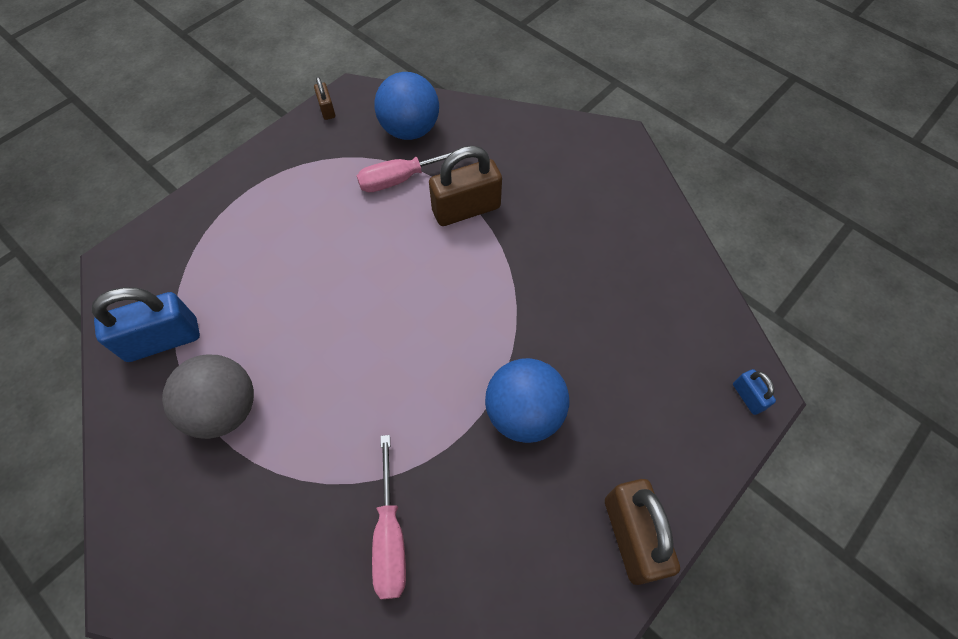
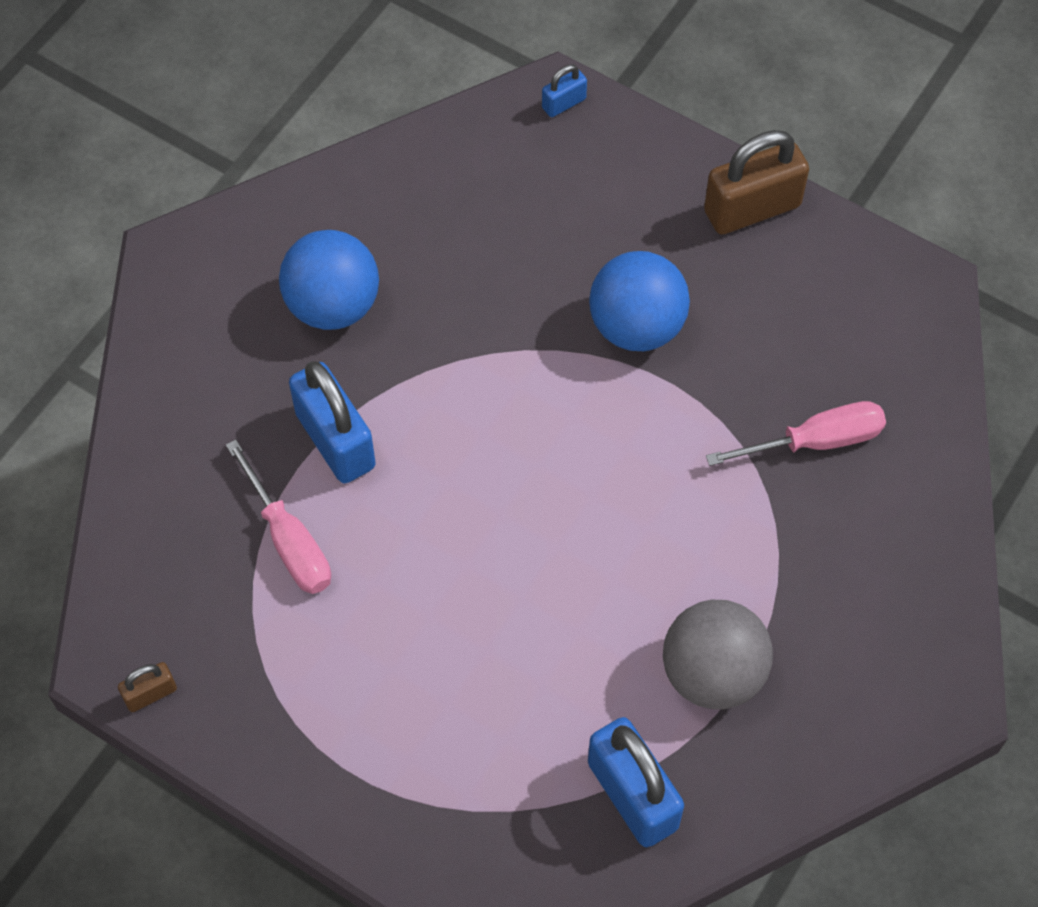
camera: 100 degrees left, 0 degrees up
(410, 129) = (183, 550): blue ball -> blue ball (333, 305)
(466, 209) = (335, 440): brown padlock -> blue padlock

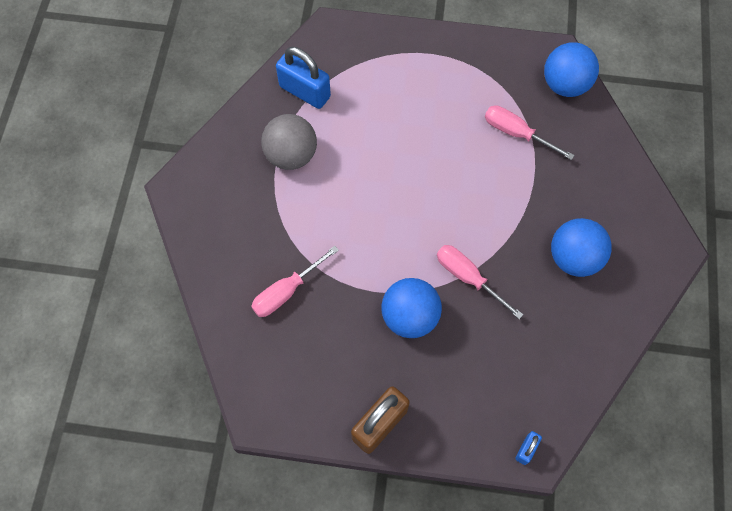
camera: 155 degrees right, 5 degrees up
(141, 593) = (565, 85): none -> blue ball
(150, 694) = (531, 48): brown padlock -> none
(335, 440) = (526, 188): blue padlock -> none
(515, 344) = (468, 277): none -> pink screwdriver

